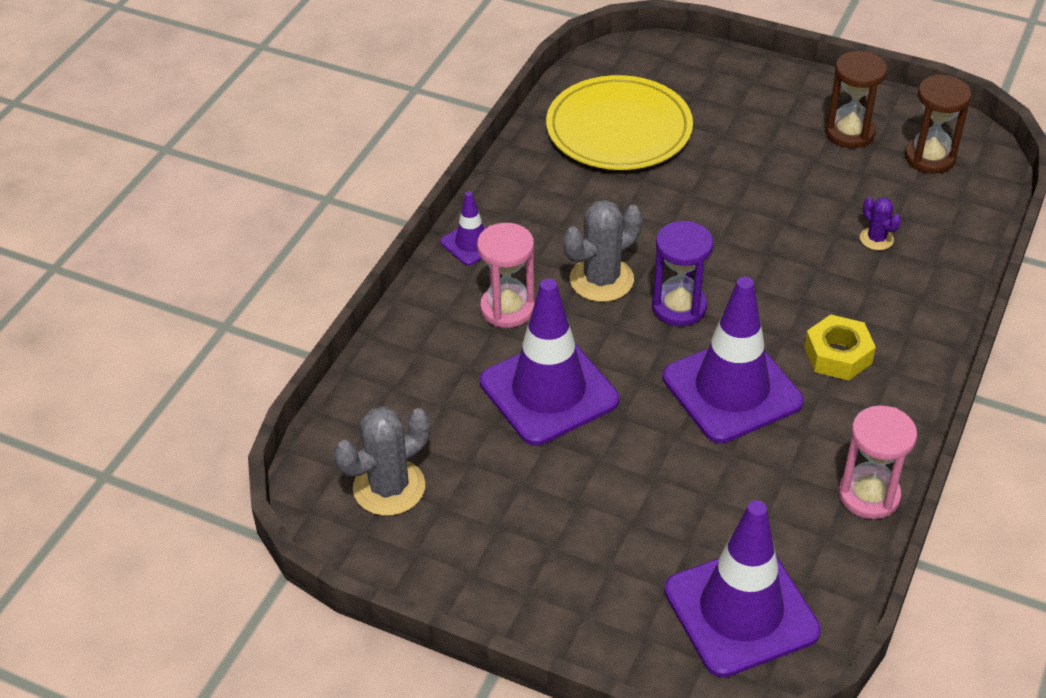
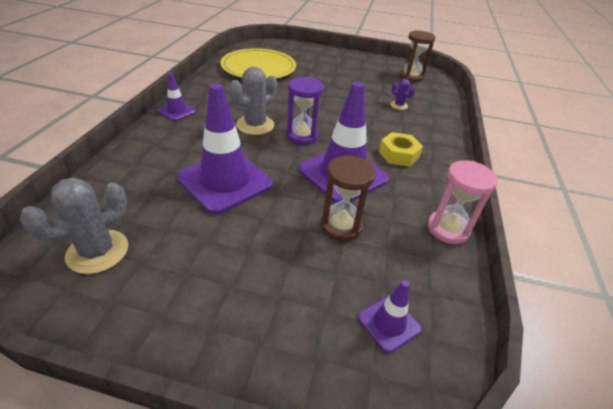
camera: 15 degrees left, 5 degrees down
(507, 308) = (198, 140): pink hourglass -> none
(741, 611) = (389, 323): purple traffic cone -> purple traffic cone, size x0.48
(849, 133) = (371, 69): brown hourglass -> brown hourglass (341, 226)

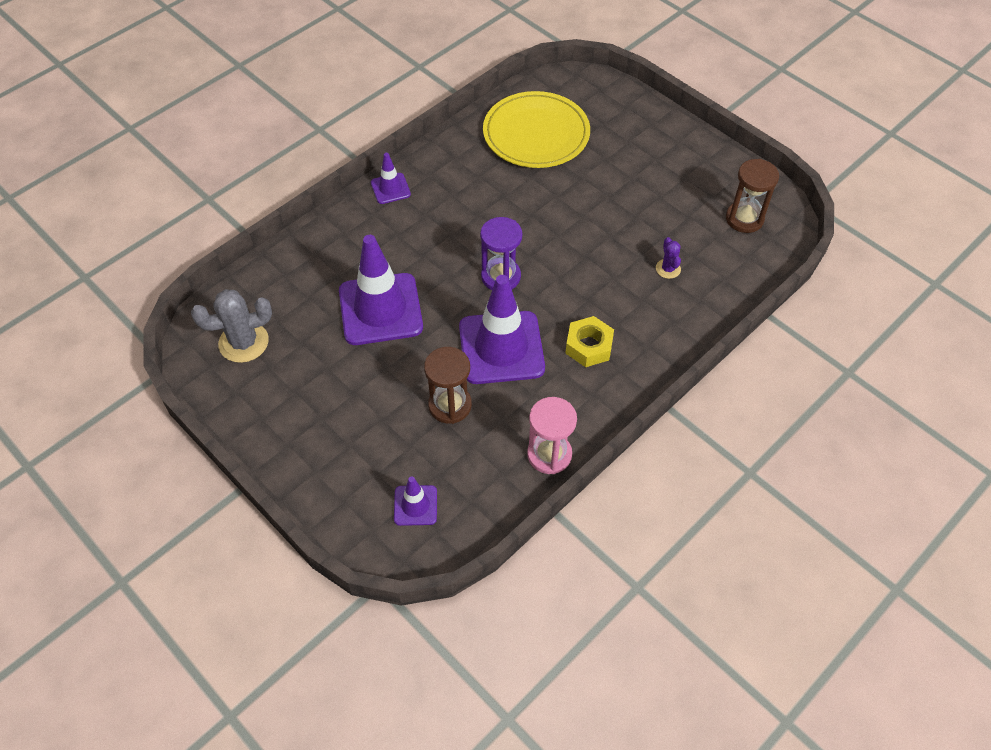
camera: 35 degrees right, 15 degrees up
(255, 125) = (460, 241): grey cactus -> none

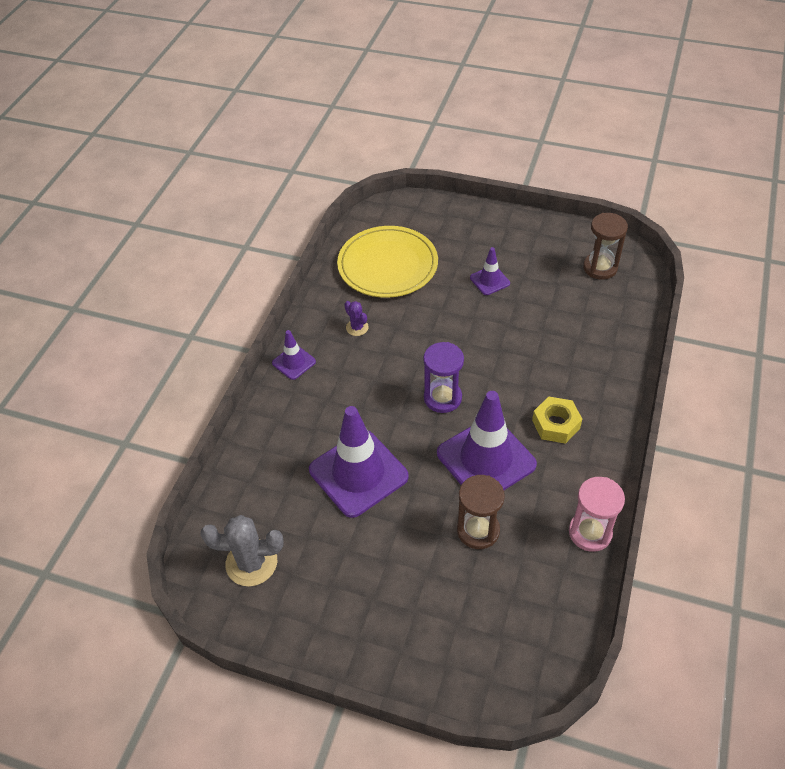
camera: 25 degrees left, 5 degrees down
(243, 342) = (251, 563): grey cactus -> grey cactus turned 45 degrees clockwise
(415, 505) = (511, 636): purple traffic cone -> purple traffic cone (489, 280)
(668, 269) = (571, 332): purple cactus -> purple cactus (357, 327)

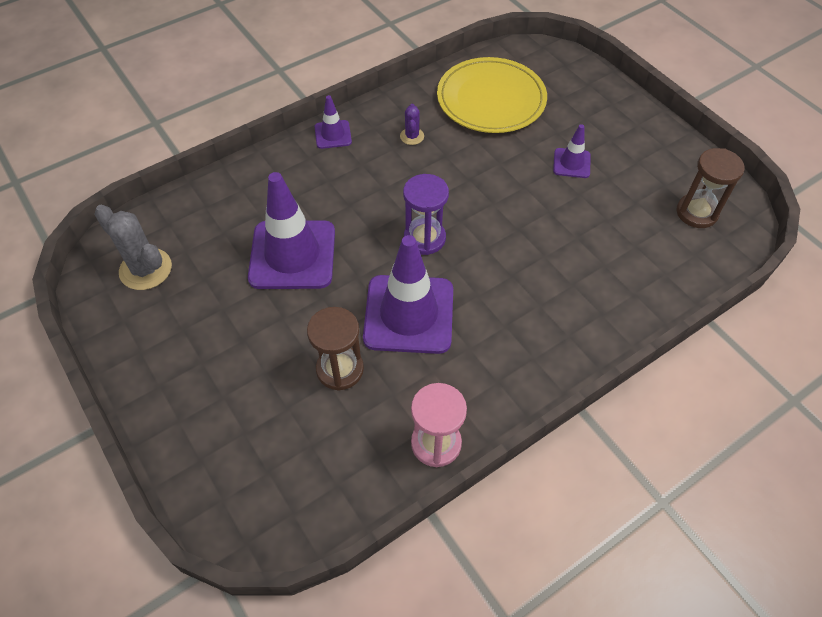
camera: 35 degrees right, 5 degrees up
(555, 424) = (503, 326): yellow nut -> none

